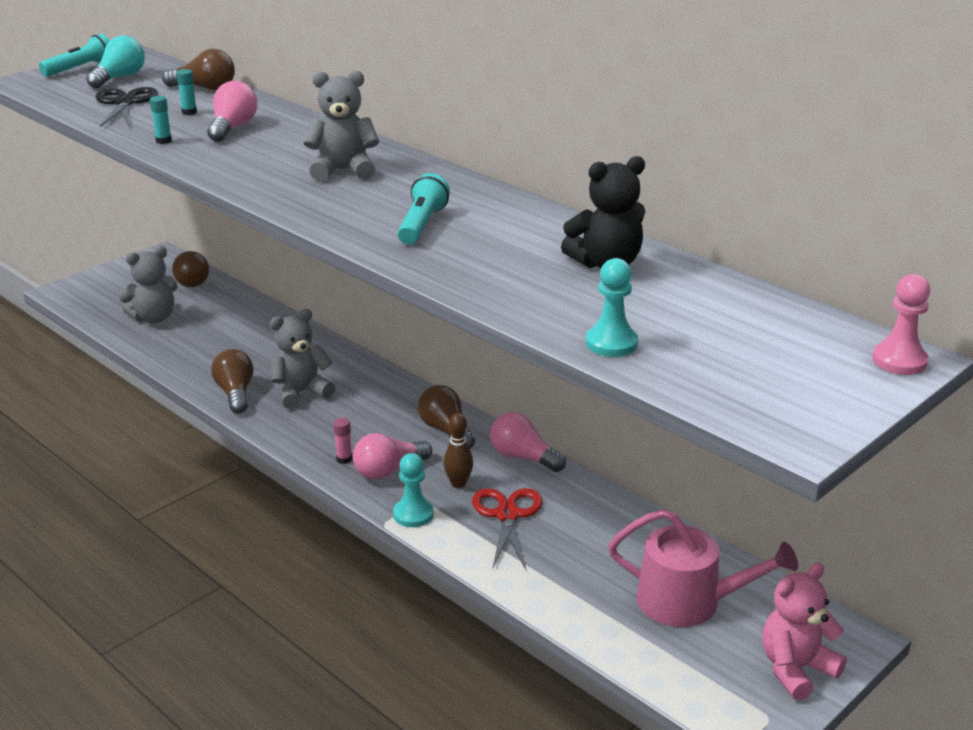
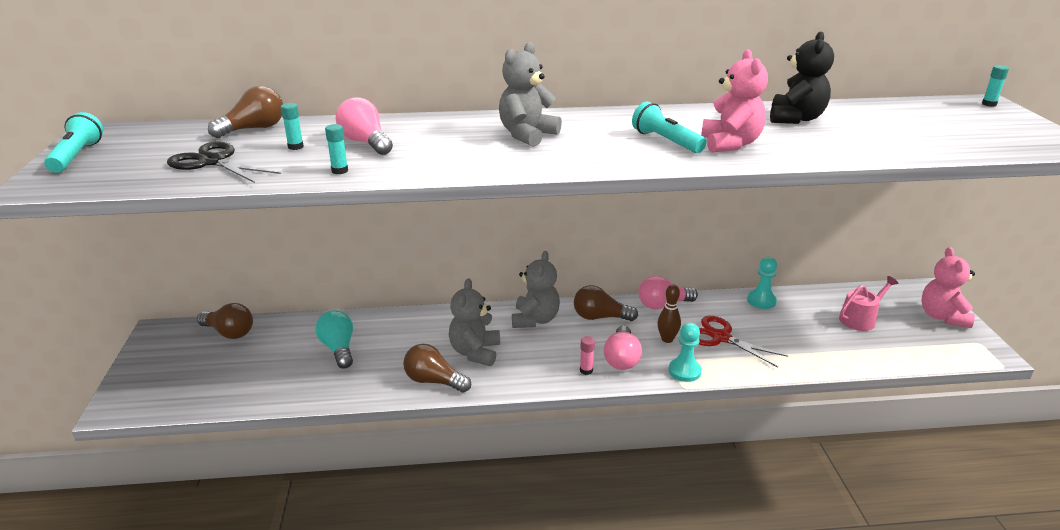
camera: 50 degrees left, 0 degrees up
(119, 78) = (145, 148): turquoise light bulb -> turquoise light bulb (338, 349)
(154, 318) = (255, 374): grey teddy bear -> grey teddy bear (535, 320)
(463, 252) = (730, 144): none -> pink teddy bear
(611, 343) = (915, 149): turquoise pawn -> turquoise pawn (761, 301)
(689, 601) = (860, 319): pink watering can -> pink watering can, size x0.64
(899, 361) = (989, 104): pink pawn -> turquoise glue stick

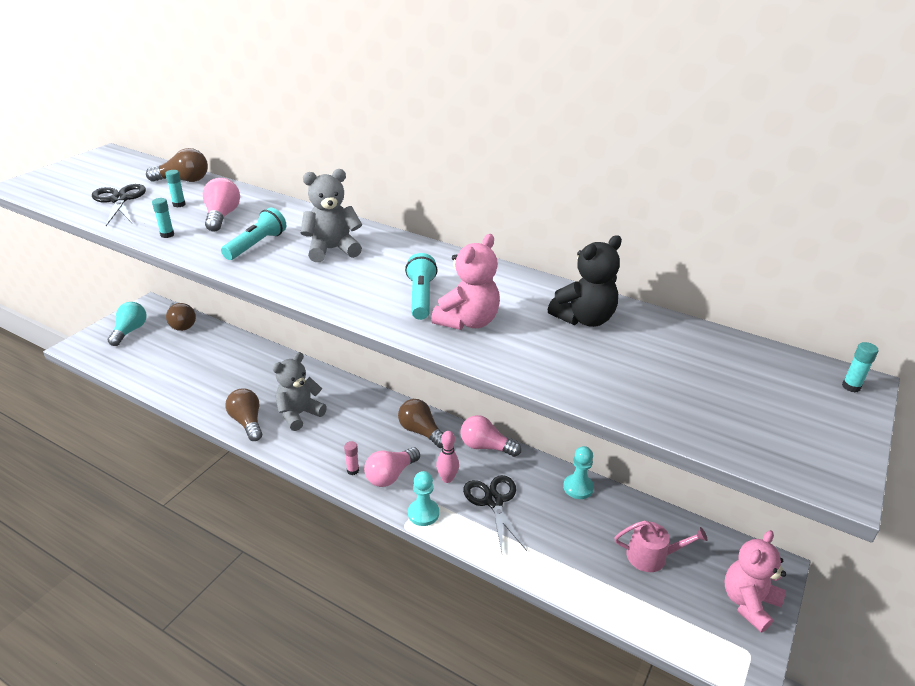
camera: 35 degrees right, 5 degrees up
(77, 156) = (68, 170): turquoise flashlight -> turquoise flashlight (256, 245)
(338, 349) = (224, 367): turquoise light bulb -> turquoise light bulb (130, 331)
(535, 320) = (371, 409): grey teddy bear -> none
(667, 339) = (447, 478): brown bowling pin -> pink bowling pin
(721, 337) = (493, 501): red scissors -> black scissors

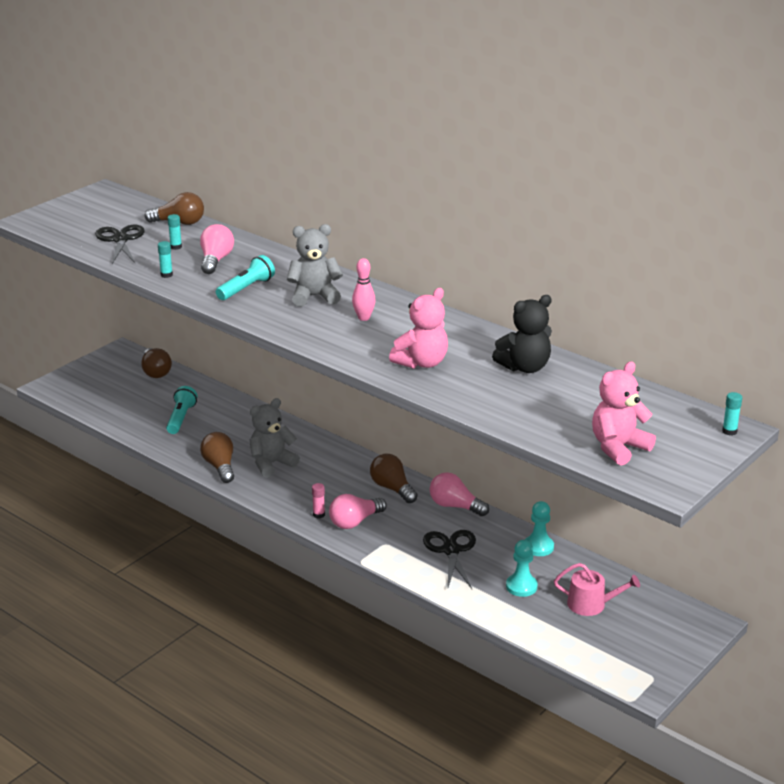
camera: 10 degrees right, 5 degrees down
(130, 331) = (102, 375): turquoise light bulb -> none
(421, 297) = (386, 341): turquoise flashlight -> turquoise flashlight (181, 418)
(423, 513) = (381, 553): turquoise pawn -> turquoise pawn (521, 586)
(447, 478) = (410, 529): pink bowling pin -> pink bowling pin (364, 318)
(748, 603) = (669, 645): pink teddy bear -> pink teddy bear (618, 448)

